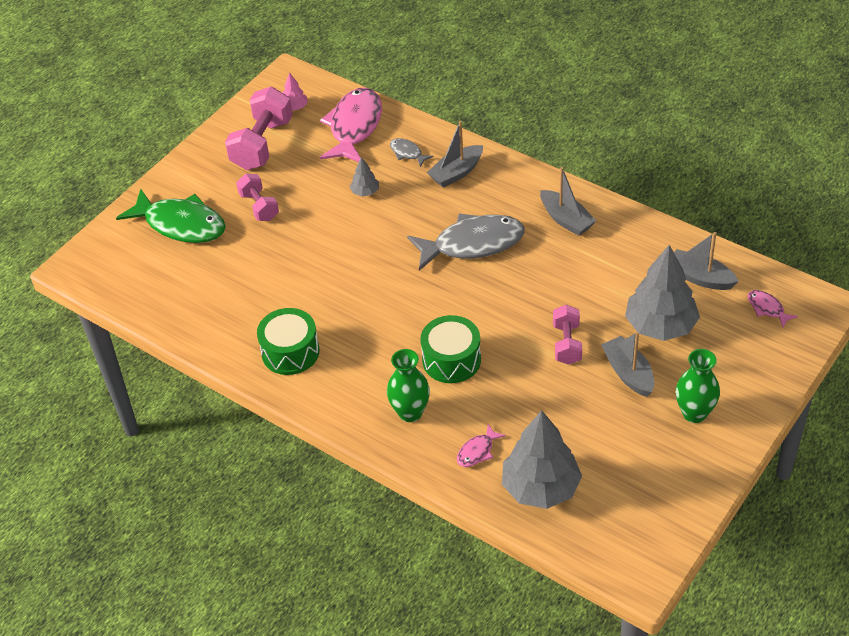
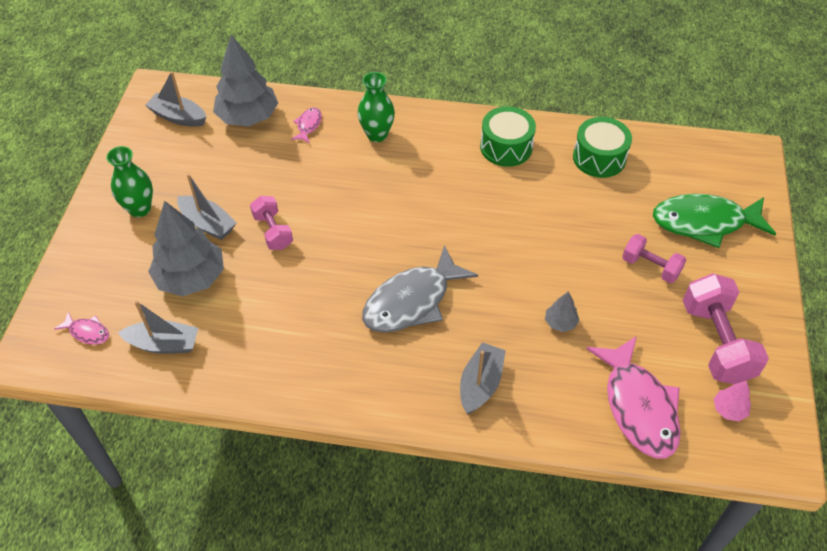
camera: 150 degrees right, 5 degrees up
(407, 153) = (552, 391): grey fish -> none
(451, 360) = (368, 184): green drum -> green drum (599, 158)
(566, 220) = (329, 365): grey boat -> grey boat (178, 117)

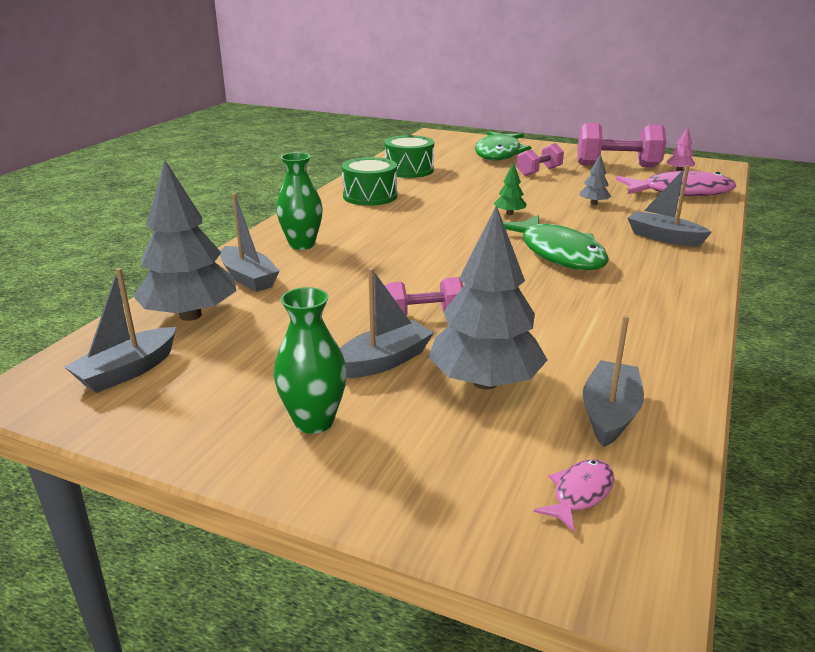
camera: 75 degrees left, 25 degrees down
(308, 125) = (248, 278): pink fish -> grey boat
(412, 301) = (558, 253): grey fish -> green fish
(500, 256) = (509, 213): none -> green tree

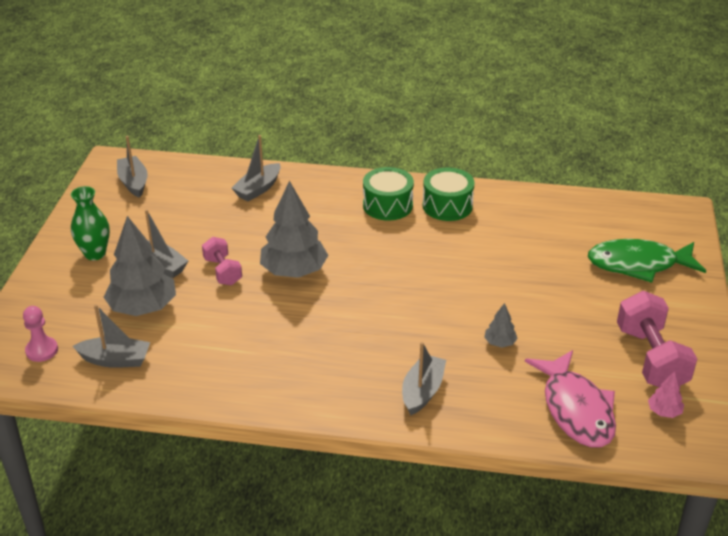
camera: 75 degrees right, 10 degrees up
(127, 371) = (133, 182): grey boat -> grey boat turned 45 degrees clockwise
(190, 315) = (200, 183): grey tree -> grey tree (294, 271)
(302, 244) = (323, 196): green vase -> none
(409, 170) = (536, 214): green drum -> green drum (387, 205)
(509, 213) = (442, 290): green tree -> none
(539, 172) = (586, 299): pink dumbbell -> none
(558, 253) = (356, 326): green fish -> none
(580, 494) = (42, 350): pink fish -> pink pawn

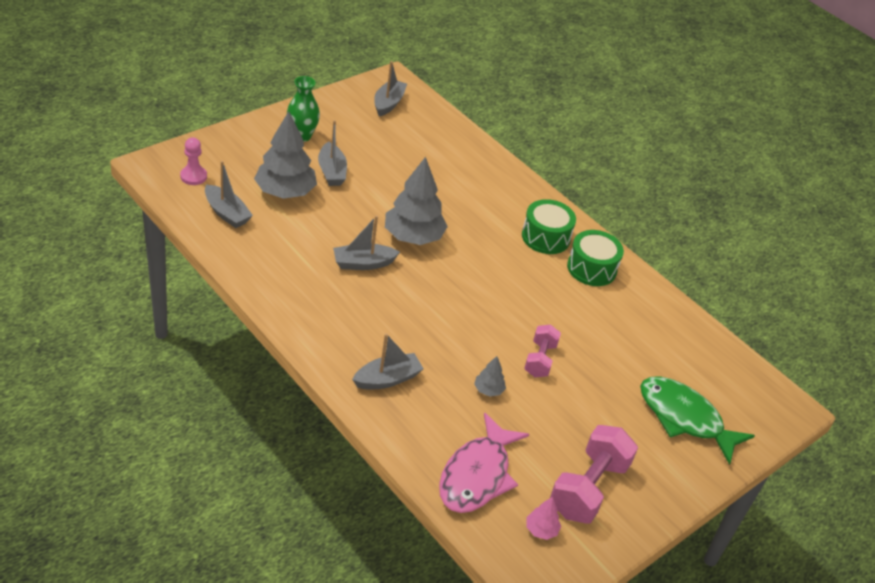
camera: 35 degrees right, 5 degrees up
(223, 271) = (366, 203): pink dumbbell -> pink dumbbell (540, 360)
(258, 189) = (467, 163): grey boat -> grey boat (363, 263)

